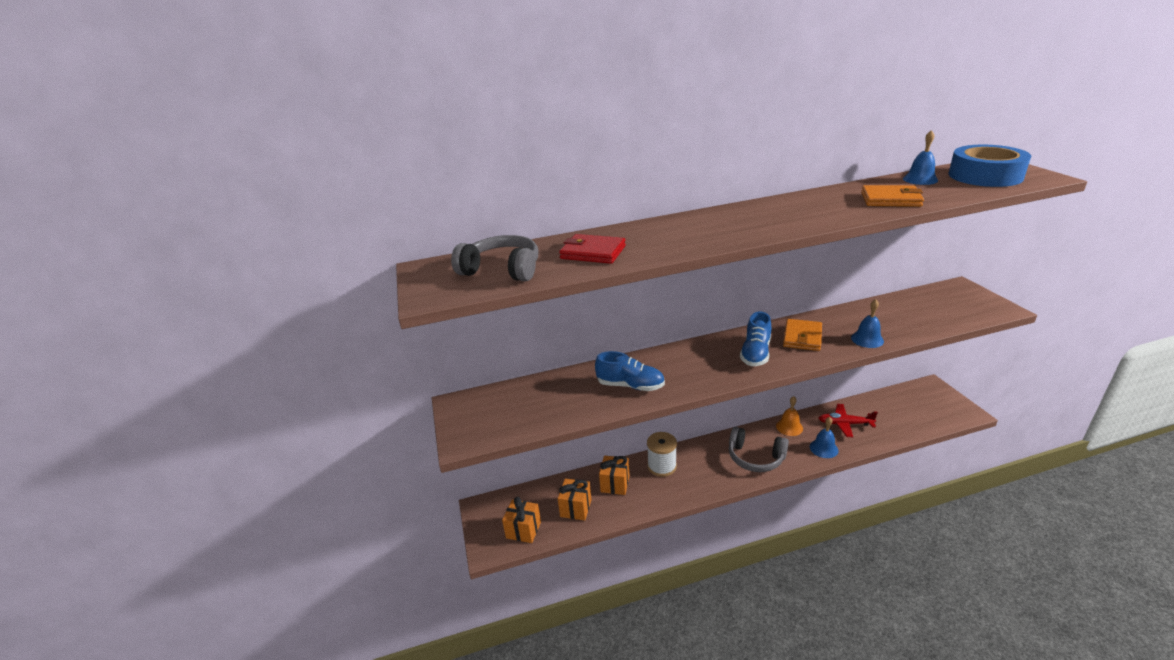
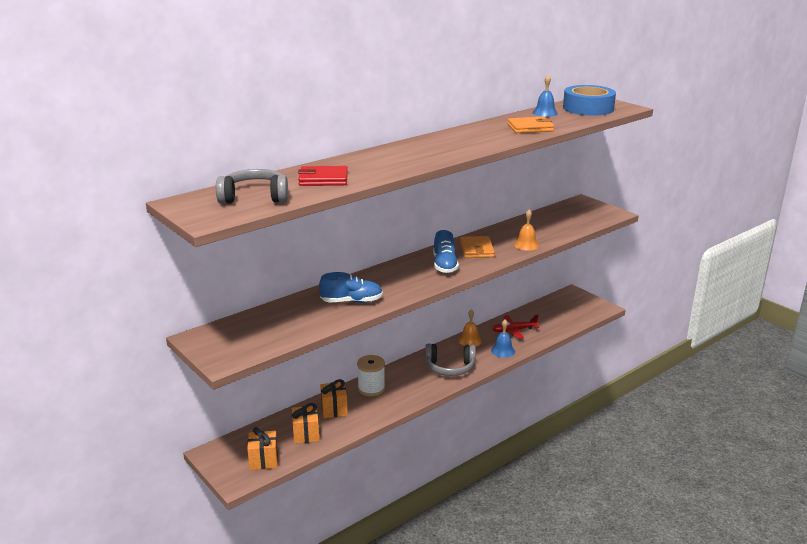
camera: 25 degrees left, 5 degrees down
(867, 339) = (526, 245): blue bell -> orange bell

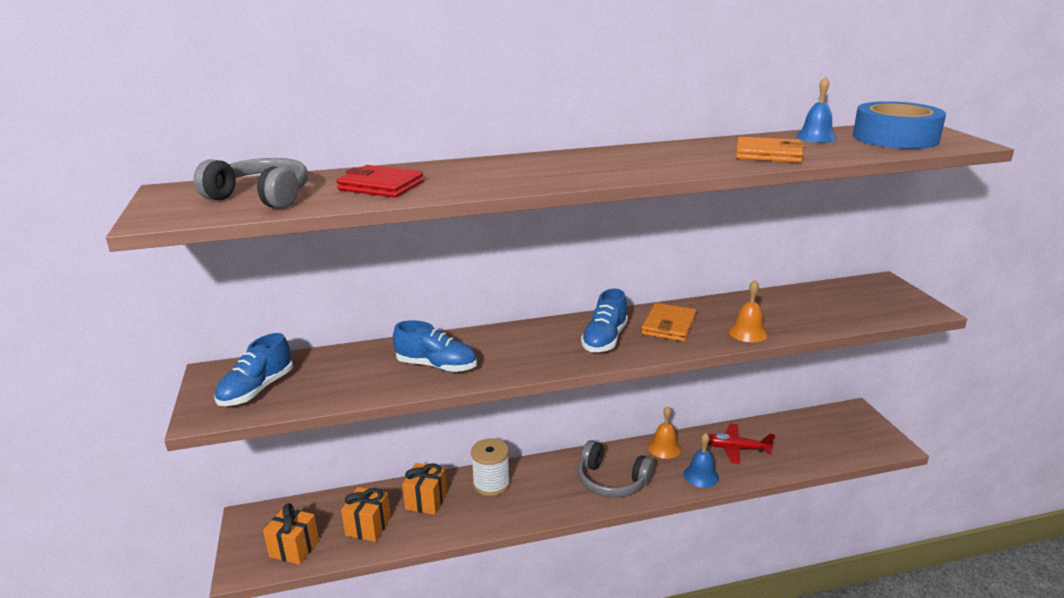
camera: 25 degrees right, 0 degrees up
(242, 340) = (257, 390): none -> blue shoe

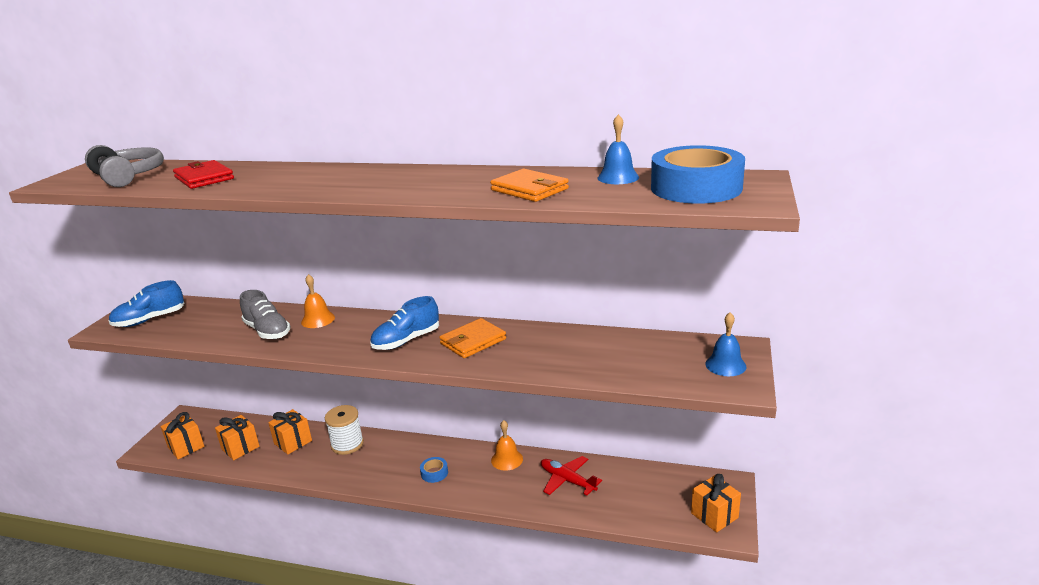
camera: 30 degrees right, 0 degrees up
(436, 366) = (267, 331): blue shoe -> grey shoe
(612, 481) = (434, 473): grey headphones -> blue tape
(701, 475) = (510, 494): blue bell -> blue bell (725, 365)
(748, 332) = (529, 364): orange bell -> orange bell (318, 319)
(871, 438) = (714, 515): none -> orange gift

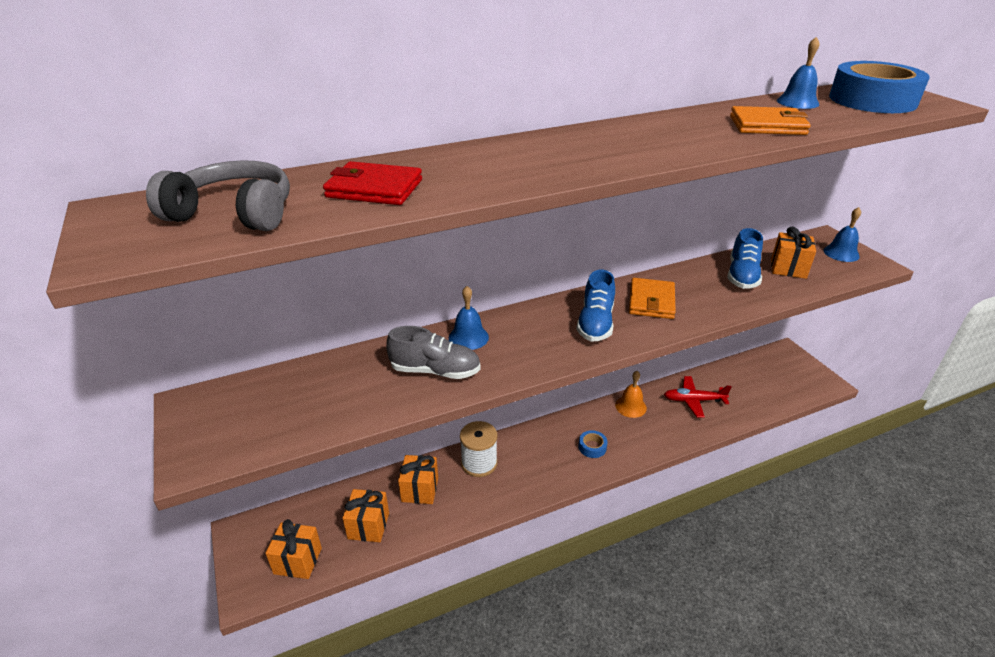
camera: 40 degrees left, 10 degrees up
(150, 320) = (245, 421): blue shoe -> blue shoe (742, 275)
(318, 319) = (468, 337): orange bell -> blue bell
(714, 515) = (807, 377): orange gift -> orange gift (788, 268)

